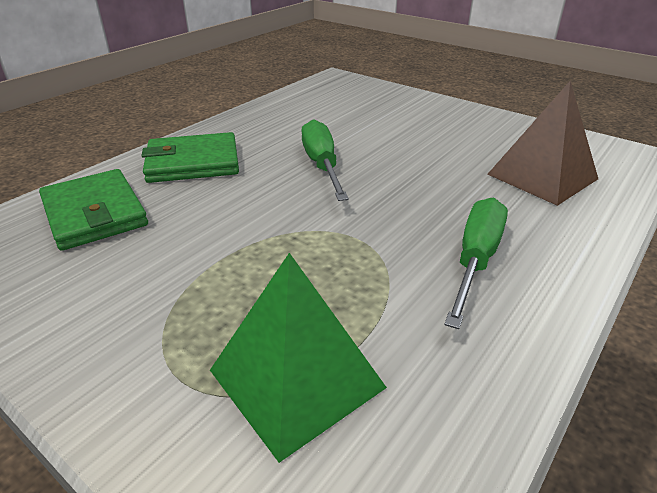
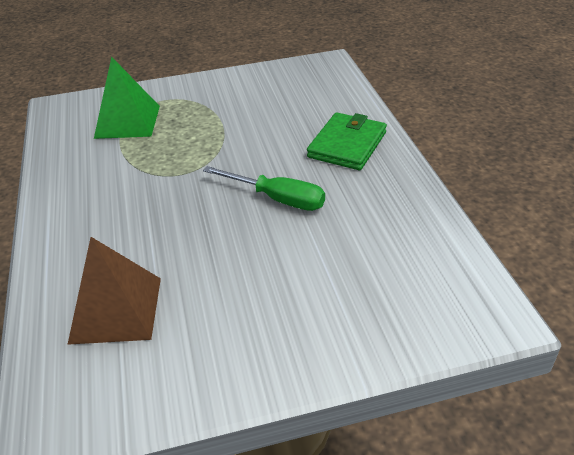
camera: 130 degrees right, 5 degrees up
(95, 213) = (316, 100): green wallet -> none
(475, 260) = (105, 205): green screwdriver -> none

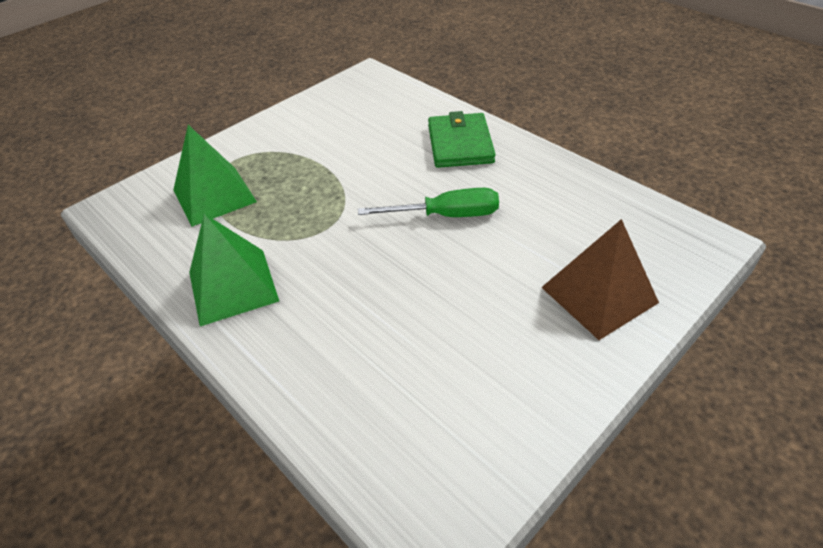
camera: 30 degrees left, 5 degrees up
(80, 191) = (233, 286): none -> green pyramid
(116, 309) = (395, 385): brown pyramid -> brown pyramid (599, 294)

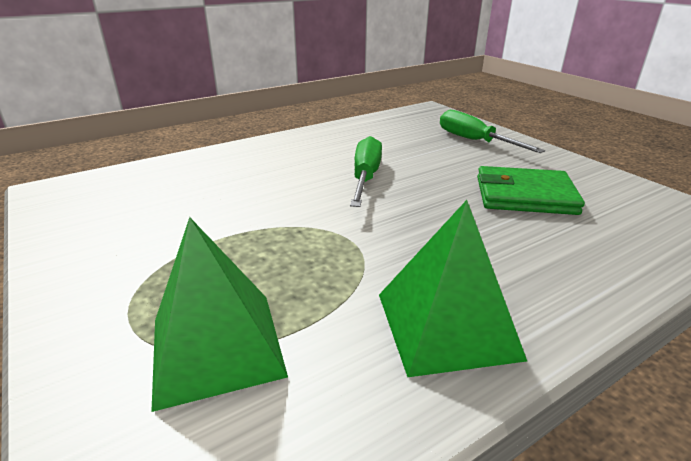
camera: 80 degrees left, 15 degrees down
(460, 144) = (260, 159): green wallet -> green wallet (525, 195)
(599, 294) = (474, 141): brown pyramid -> green screwdriver

